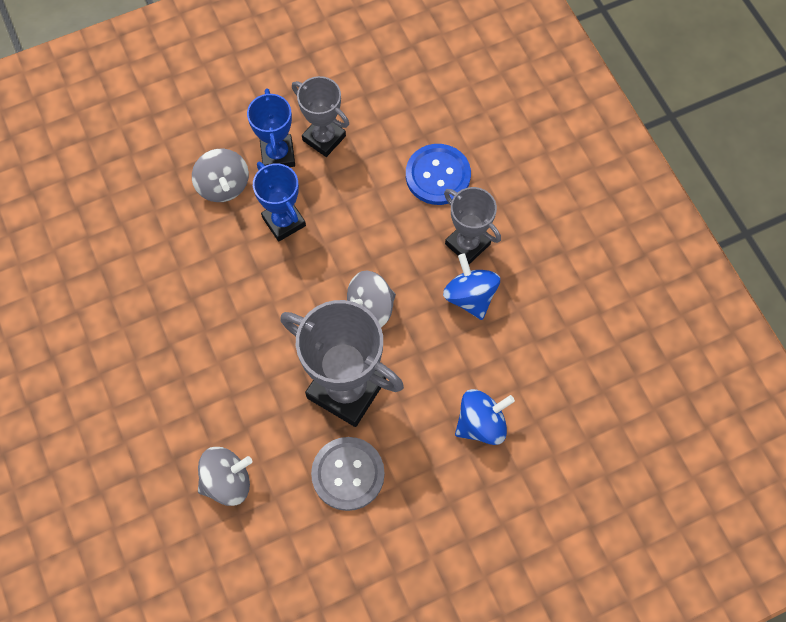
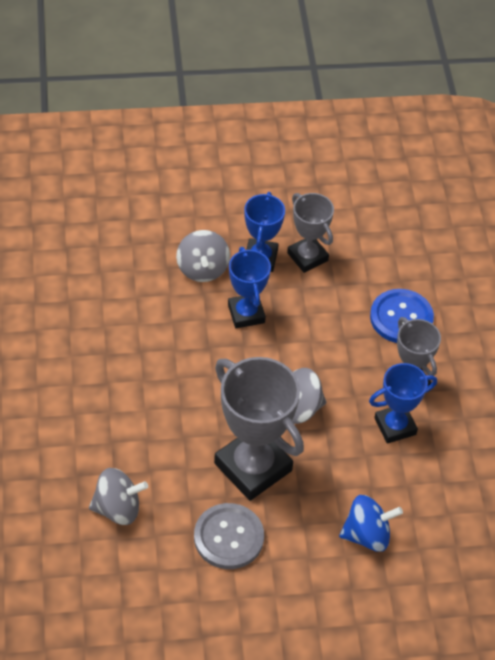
camera: 15 degrees right, 15 degrees down
(470, 296) = (395, 426): blue spinning top -> blue trophy

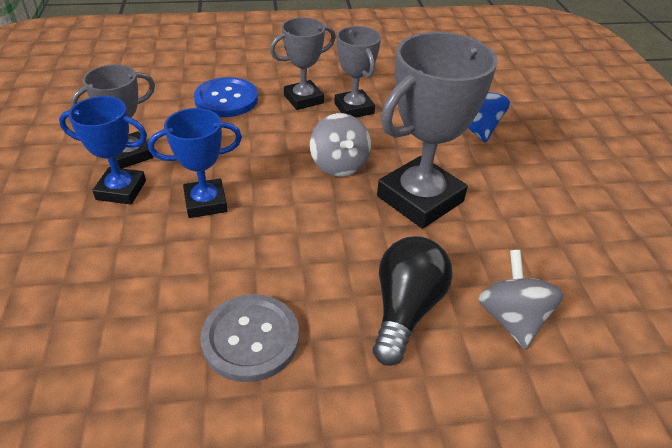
camera: 90 degrees left, 10 degrees down
(130, 440) = (405, 309): none -> black light bulb
(202, 269) = (124, 242): grey spinning top -> none
(228, 537) = (513, 217): grey button -> grey button (250, 339)
(395, 426) = (354, 108): blue trophy -> grey trophy

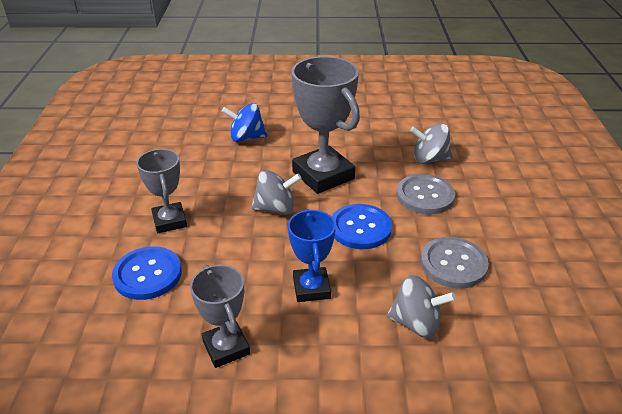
camera: 80 degrees left, 5 degrees down
(121, 190) = (284, 350): blue trophy -> none
(143, 294) = (416, 323): none -> grey spinning top
(315, 239) = (360, 228): none -> blue button
(354, 108) = (197, 192): grey trophy -> none
(405, 309) = (425, 196): black light bulb -> grey button

